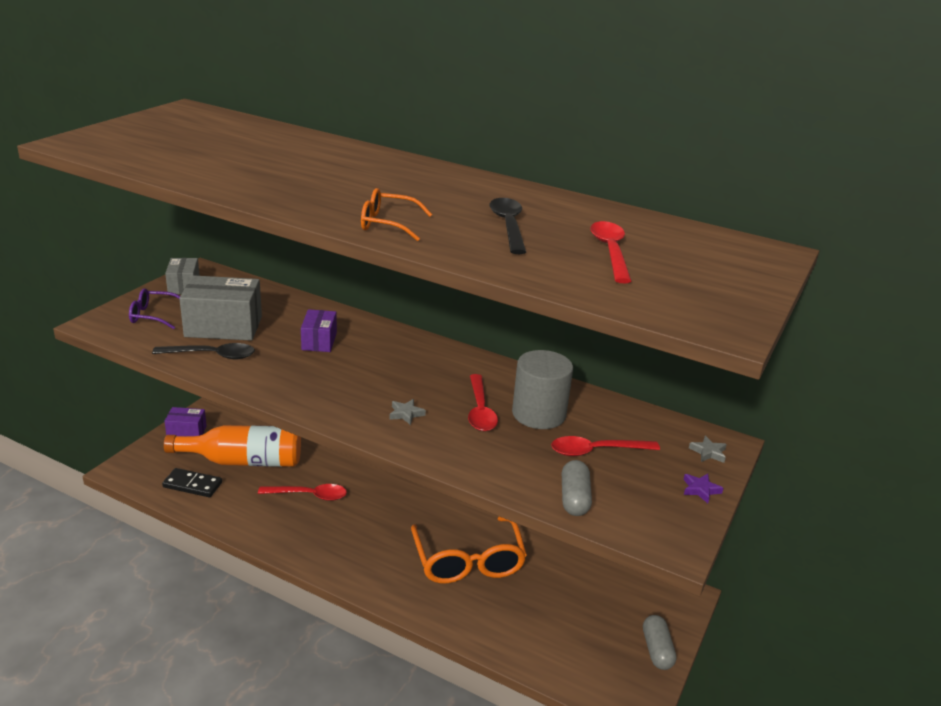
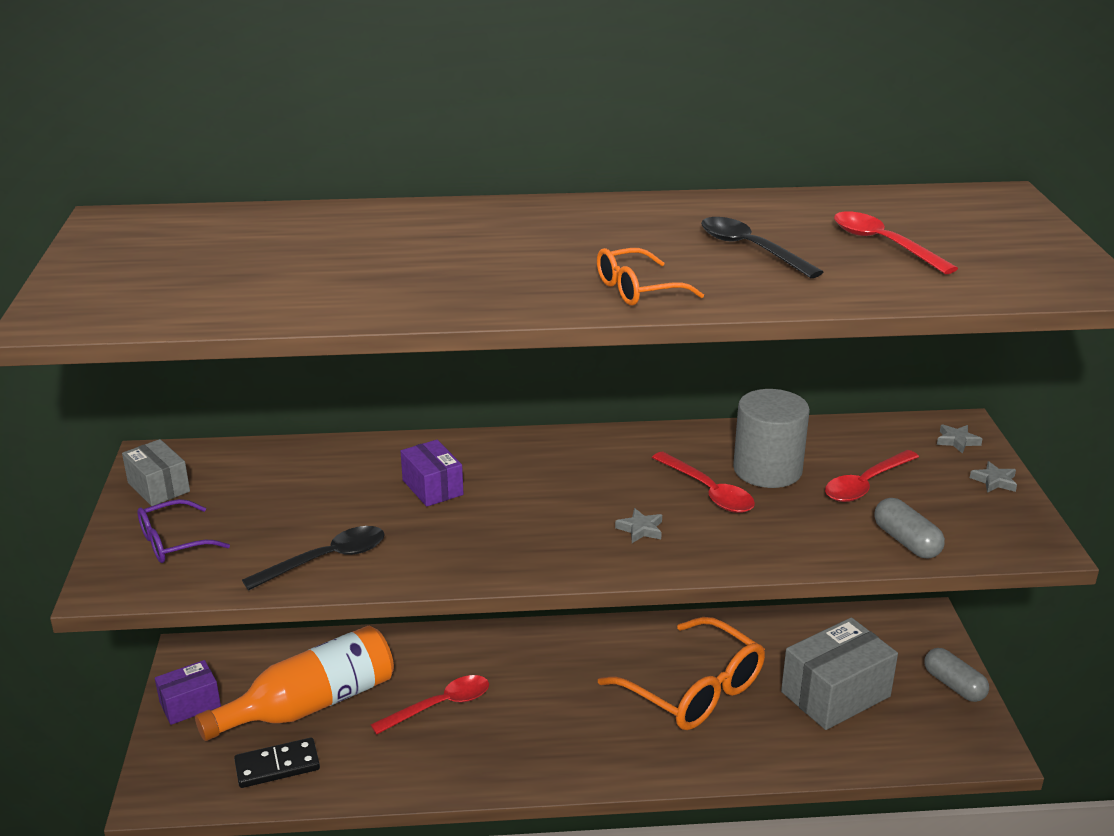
camera: 30 degrees left, 0 degrees up
(223, 327) = (289, 518): grey box -> grey box (835, 694)
(700, 490) = (994, 481): purple star -> grey star

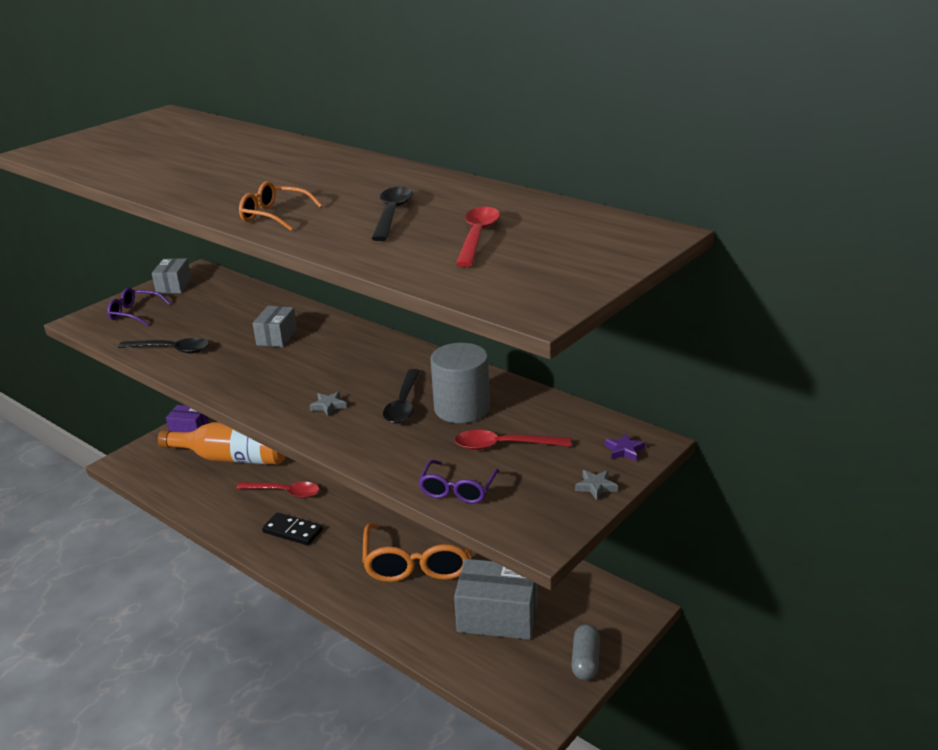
camera: 45 degrees right, 0 degrees up
(277, 766) = (179, 478): black domino -> black domino (292, 531)
(432, 487) = (277, 337): purple box -> grey box
(708, 492) = (403, 404): red spoon -> black spoon
(906, 541) = (457, 490): grey capsule -> purple glasses
(957, 441) = (624, 450): grey star -> purple star

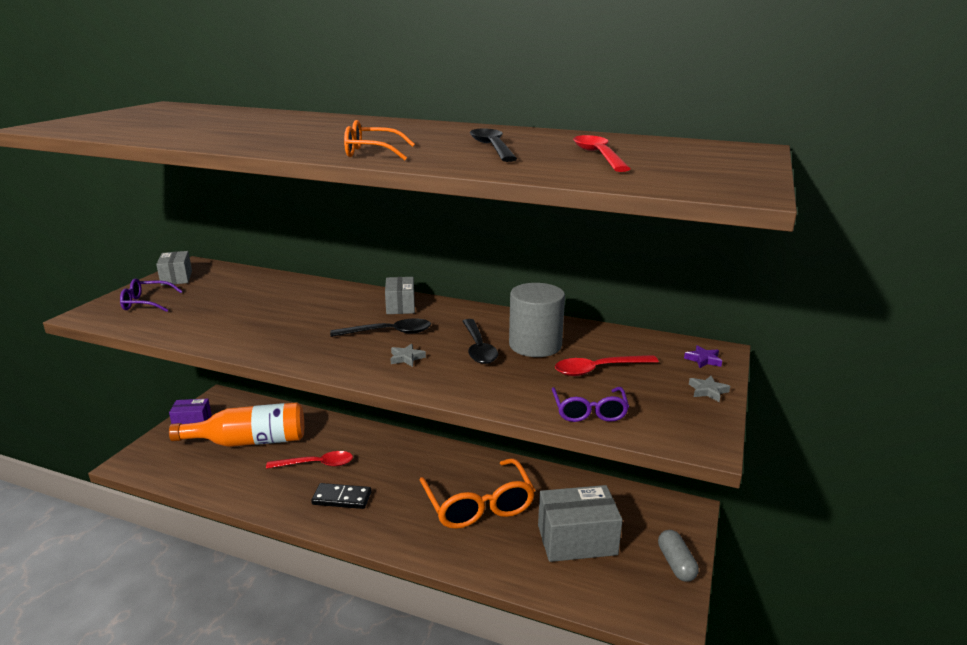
camera: 20 degrees left, 5 degrees down
(171, 350) = (207, 329): black spoon -> black spoon (389, 332)
(277, 337) = (312, 308): grey box -> grey box (400, 306)

